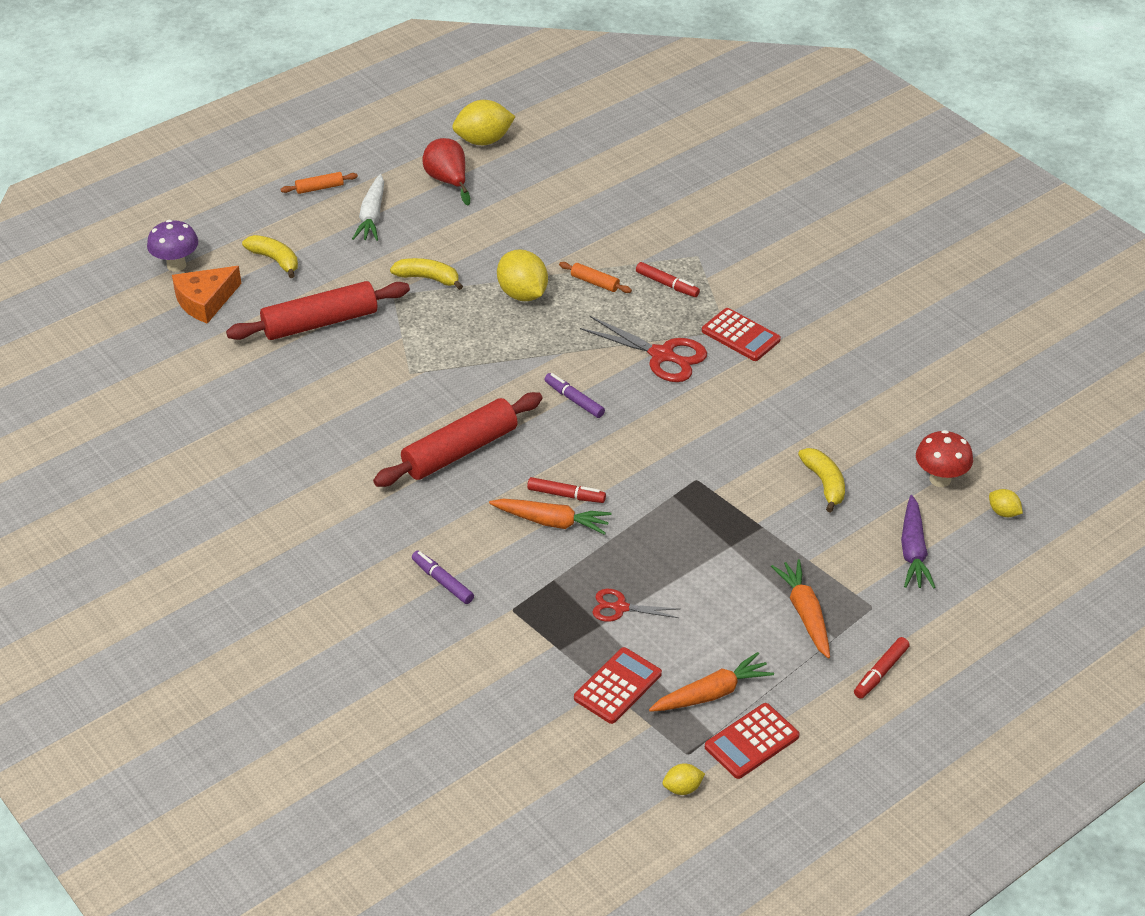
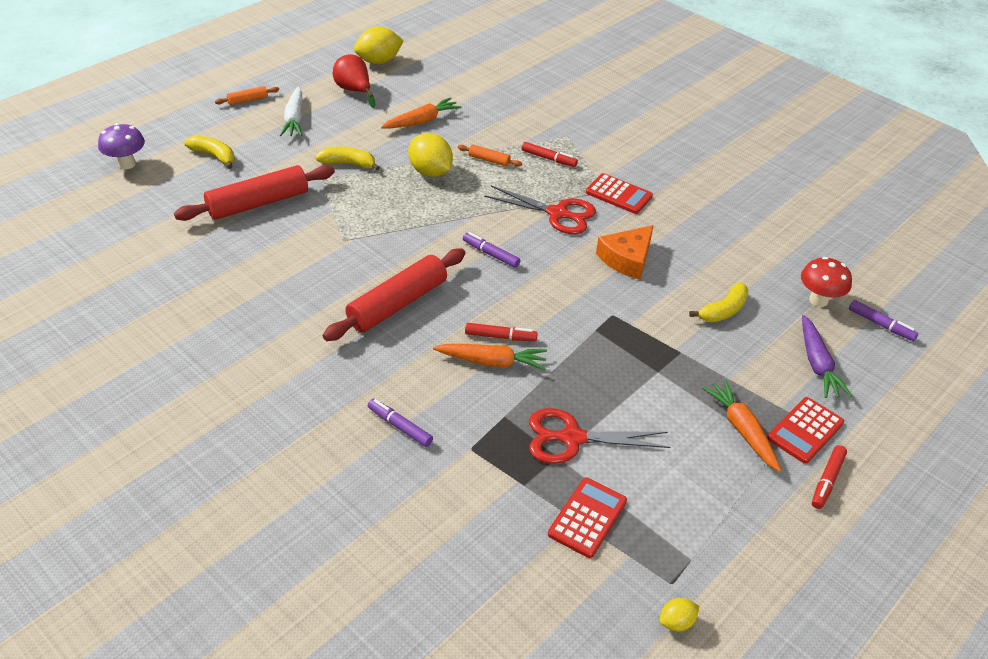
camera: 10 degrees left, 0 degrees up
(205, 301) = (154, 191): orange cheese -> orange cheese (627, 259)
(620, 607) = (572, 438): red scissors -> red scissors, size x1.71
(711, 693) = (678, 517): orange carrot -> orange carrot (422, 121)
(751, 741) = (729, 563): red calculator -> red calculator (805, 430)
(824, 483) = (723, 310): yellow banana -> yellow banana turned 75 degrees clockwise
(1003, 512) = (880, 324): yellow lemon -> purple marker

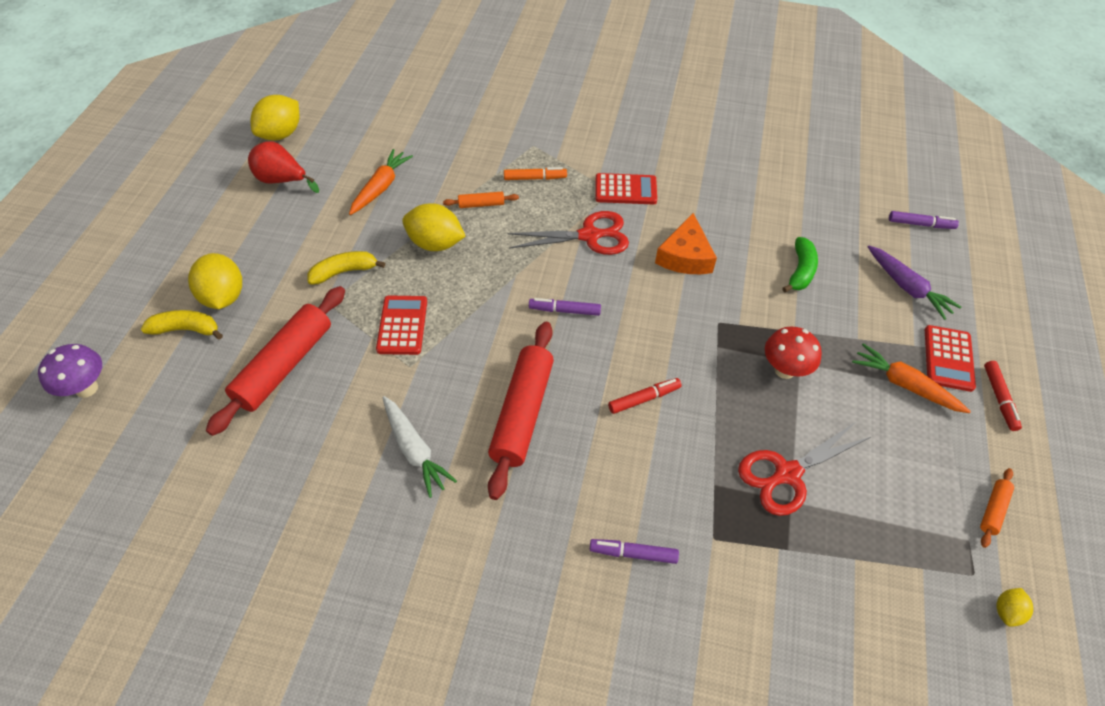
camera: 30 degrees left, 10 degrees up
(248, 100) = (170, 241): orange rolling pin -> orange rolling pin (993, 510)
(254, 146) = (223, 296): none -> yellow lemon
(294, 119) = (242, 242): white carrot -> white carrot (414, 450)
(492, 362) = (658, 431): orange carrot -> none
(548, 158) = (534, 178): red marker -> orange marker
(587, 518) = (863, 550): red calculator -> red calculator (402, 325)
(723, 310) = (800, 271): yellow banana -> green banana
(818, 300) = (860, 223): red mushroom -> red mushroom (784, 370)

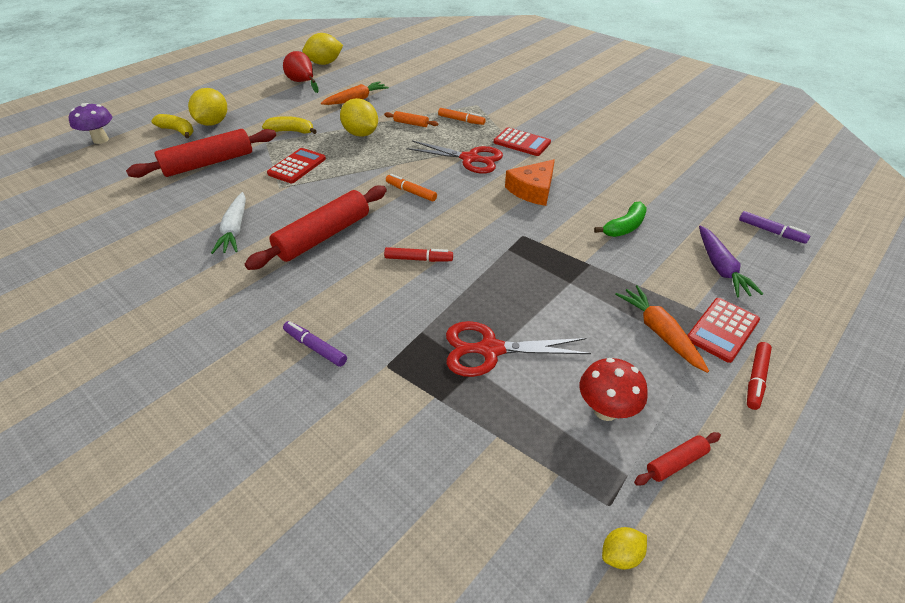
camera: 30 degrees right, 10 degrees down
(565, 310) = (411, 192): purple marker -> orange marker
(784, 370) = (552, 282): red mushroom -> red mushroom (605, 410)
(993, 510) = (676, 463): orange rolling pin -> red rolling pin

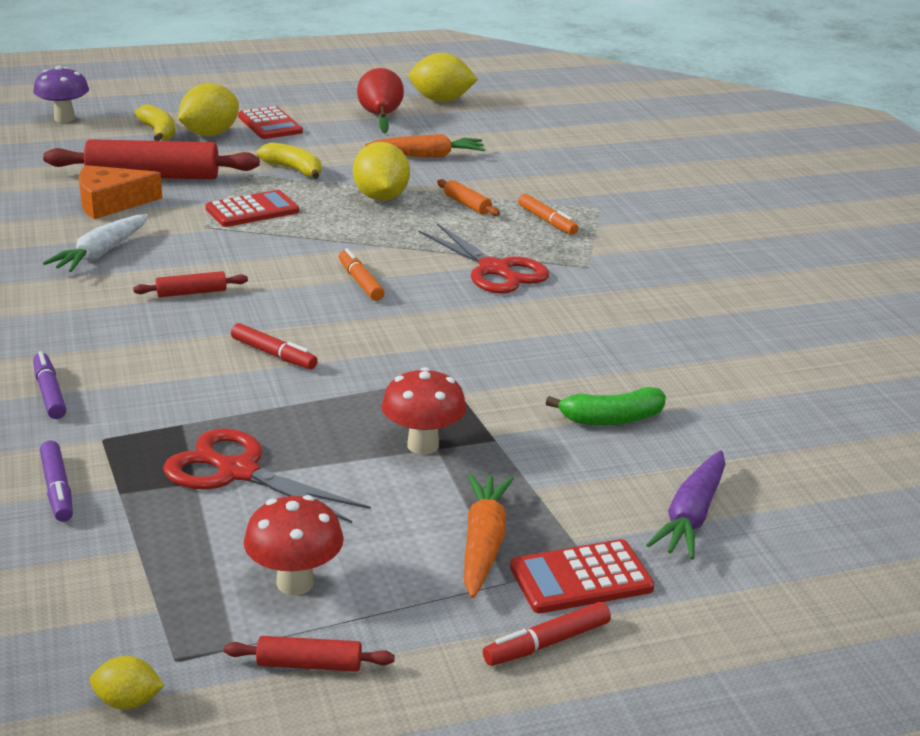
camera: 30 degrees right, 15 degrees down
(323, 236) = (191, 293): red rolling pin -> red rolling pin, size x0.45
(522, 143) = (602, 273): red calculator -> red calculator (270, 124)
(533, 190) = (535, 333): orange cheese -> orange cheese (111, 203)
(561, 284) = (423, 445): none -> red mushroom
(771, 231) = (854, 508): purple marker -> purple marker (57, 489)

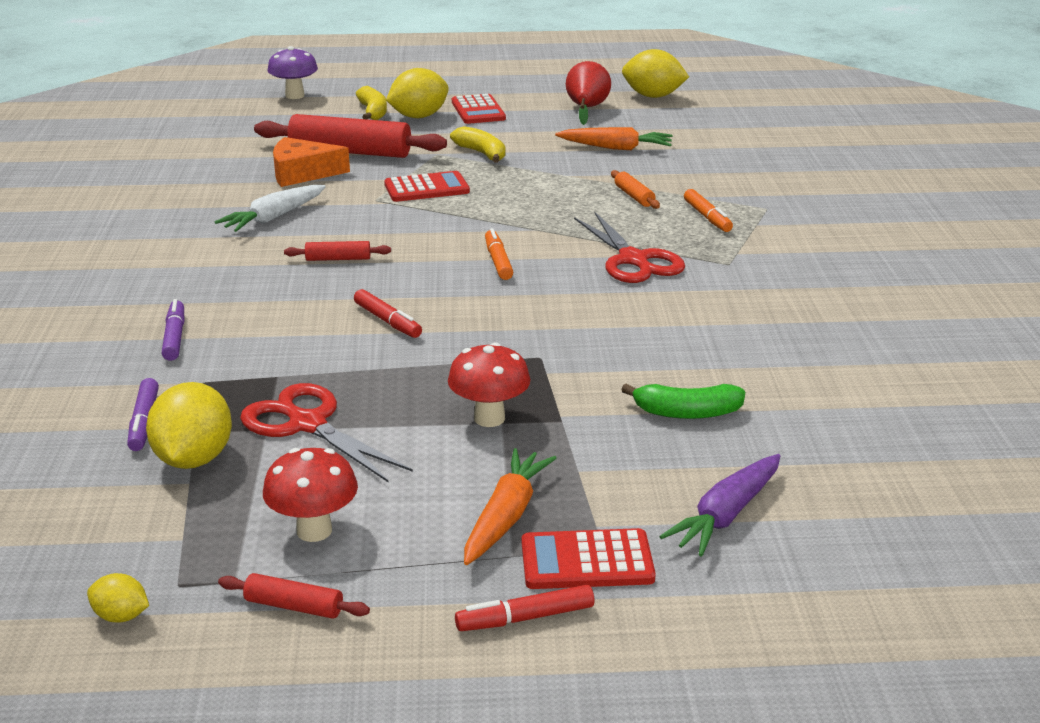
camera: 15 degrees right, 0 degrees up
(381, 198) = (553, 184): yellow lemon -> yellow lemon (194, 459)

